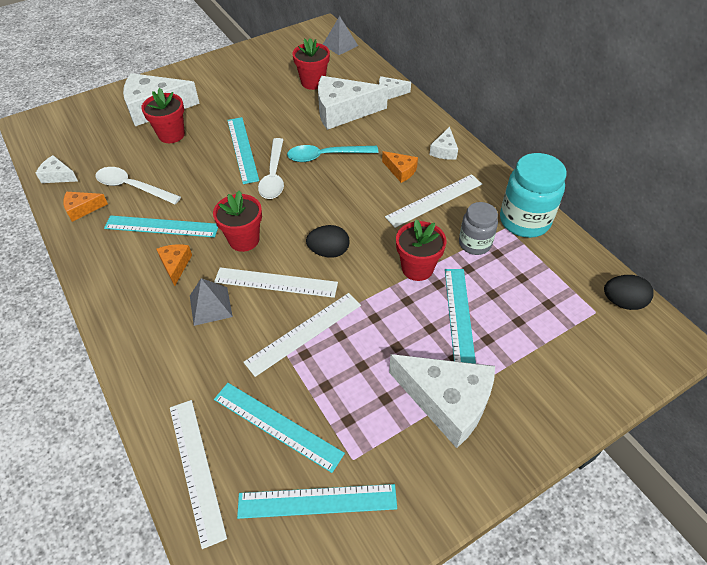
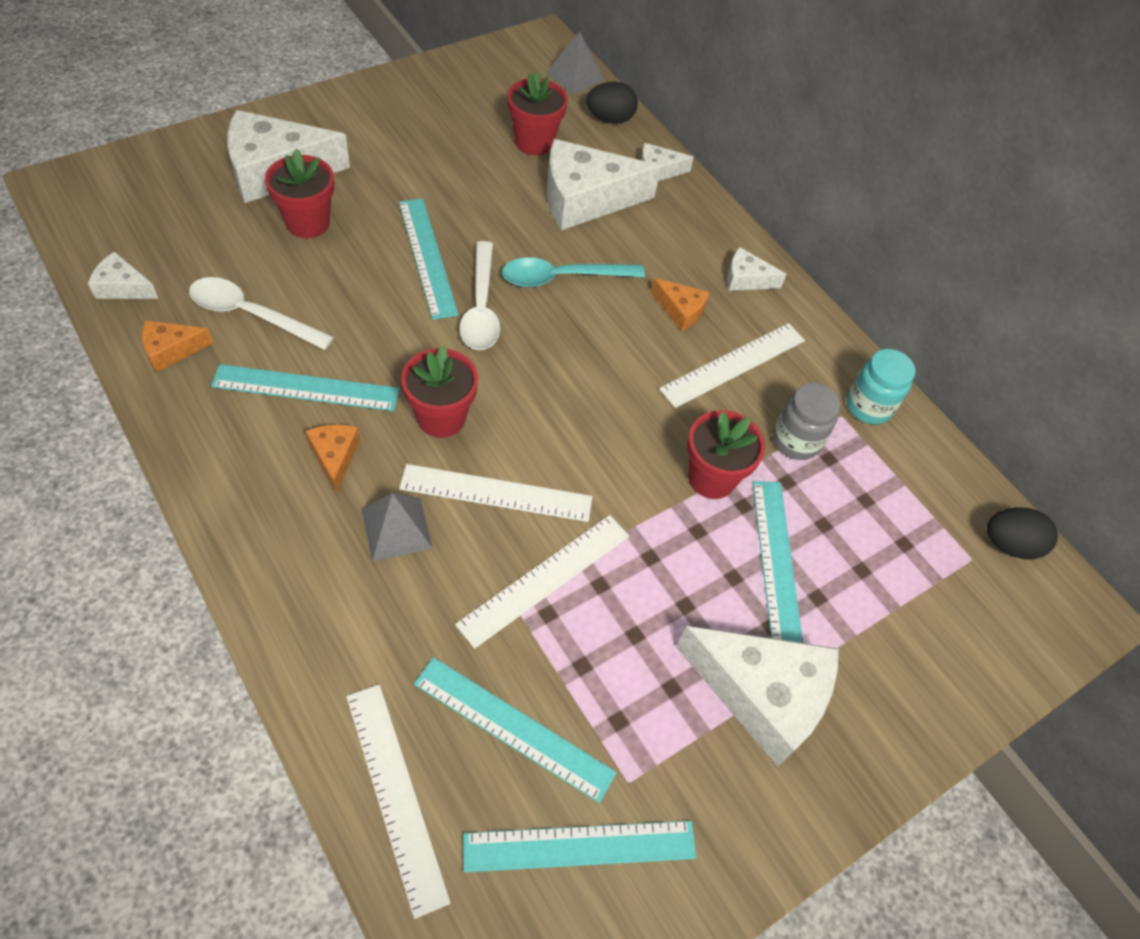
camera: 10 degrees left, 5 degrees up
(329, 252) = (575, 444): black egg -> black egg (609, 119)
(444, 150) = (746, 279): white cheese -> white cheese turned 90 degrees clockwise
(524, 221) = (868, 406): turquoise jar -> turquoise jar, size x0.63

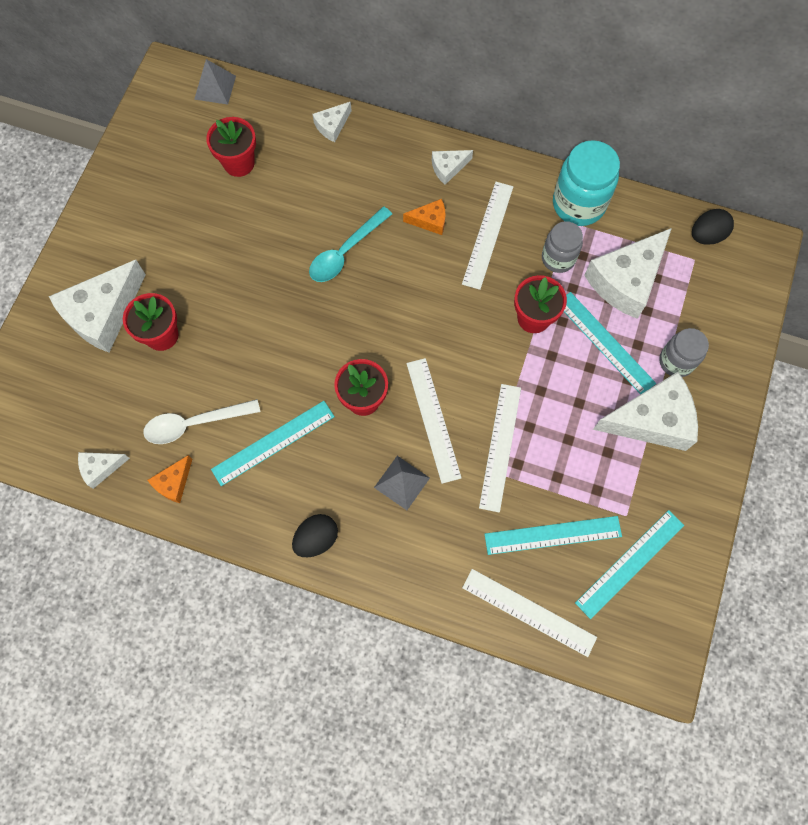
camera: 30 degrees left, 15 degrees up
(334, 457) = (330, 470): orange cheese -> none
(427, 257) = (255, 301): turquoise ruler -> none
(481, 307) = (318, 311): white spoon -> none
(496, 493) = (433, 419): white ruler -> white ruler turned 75 degrees counterclockwise
(585, 199) = (308, 183): white cheese -> white cheese (626, 281)
(609, 119) = (268, 106): black egg -> black egg (316, 539)
(853, 652) = (676, 361): none -> grey jar
(868, 406) = (578, 204): turquoise jar -> turquoise jar, size x1.59

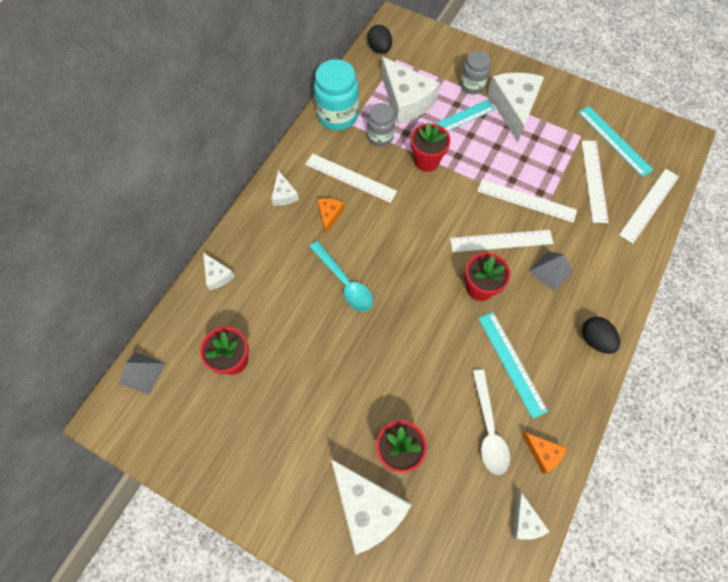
camera: 80 degrees left, 5 degrees down
(553, 535) = (594, 180): turquoise ruler -> white ruler

